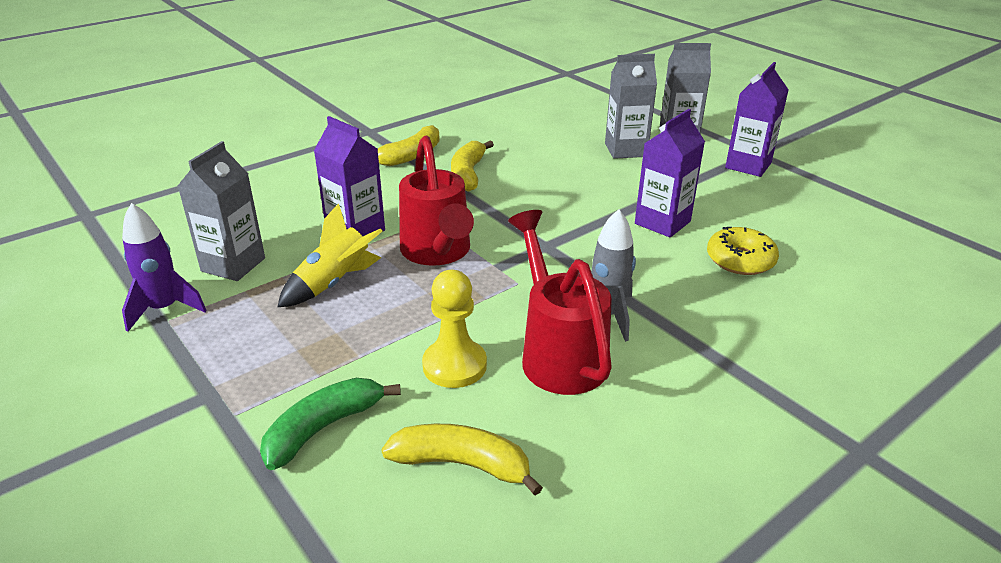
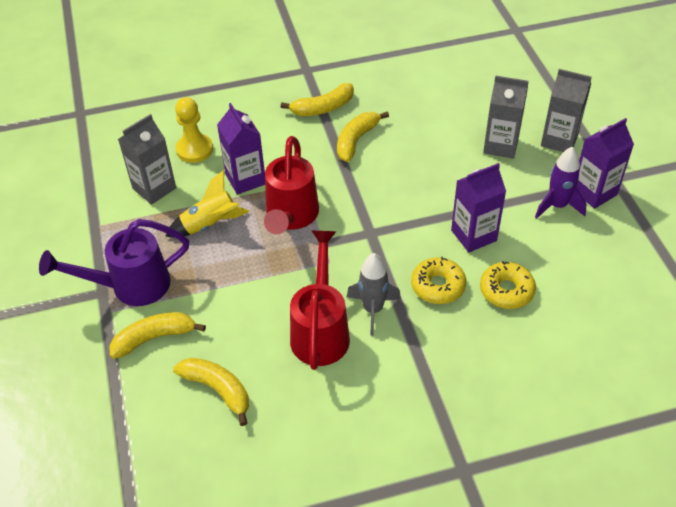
camera: 25 degrees right, 15 degrees up
(164, 309) = (100, 215): purple rocket -> purple rocket (557, 206)
(251, 376) = (130, 286): none -> purple watering can
(323, 428) = (154, 338): green banana -> yellow banana
(454, 365) = (251, 318): yellow pawn -> yellow pawn (194, 149)
(663, 274) = (438, 286): none -> yellow donut

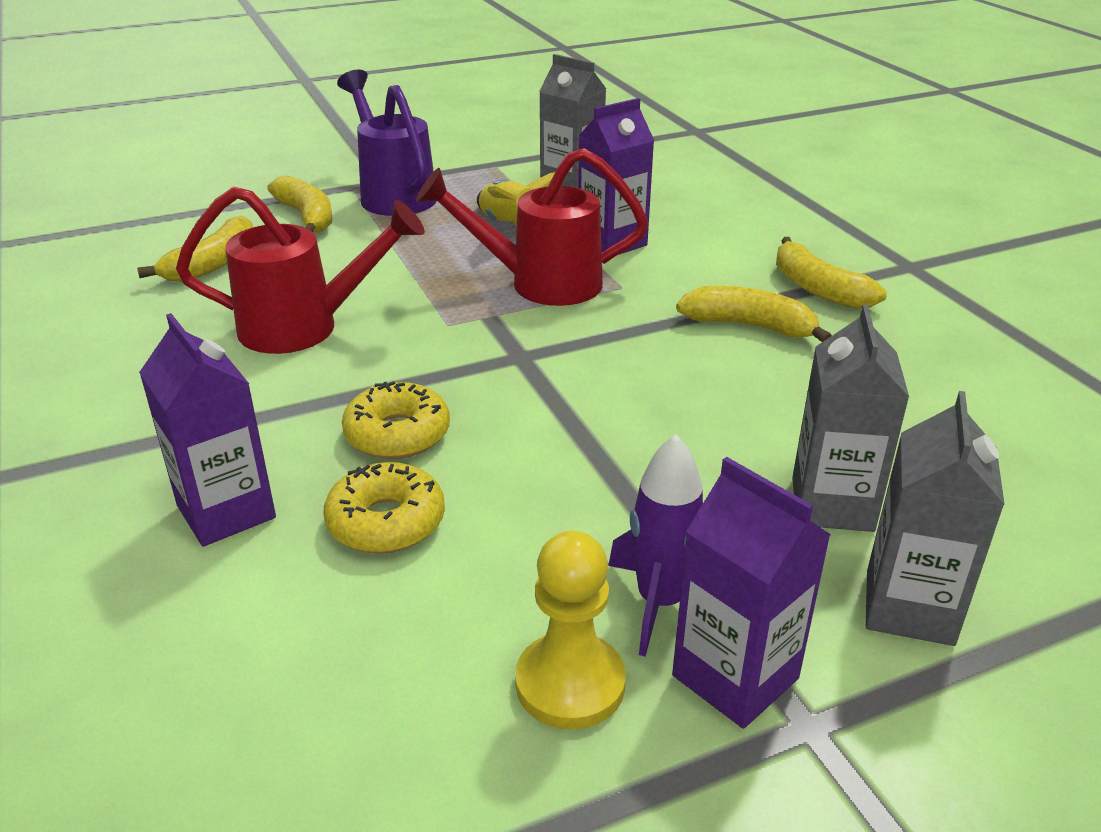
camera: 80 degrees right, 15 degrees down
(194, 149) = (660, 202): yellow pawn -> yellow pawn (570, 684)
(373, 309) = (344, 370): grey rocket -> none
(473, 235) = (535, 473): purple carton -> purple carton (226, 512)

